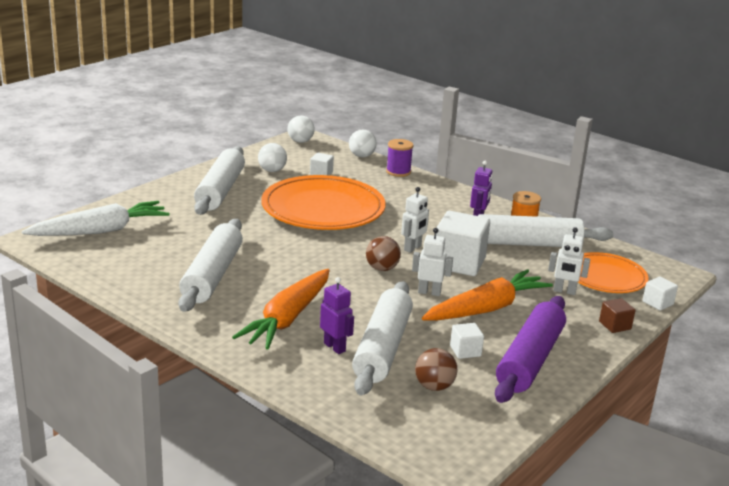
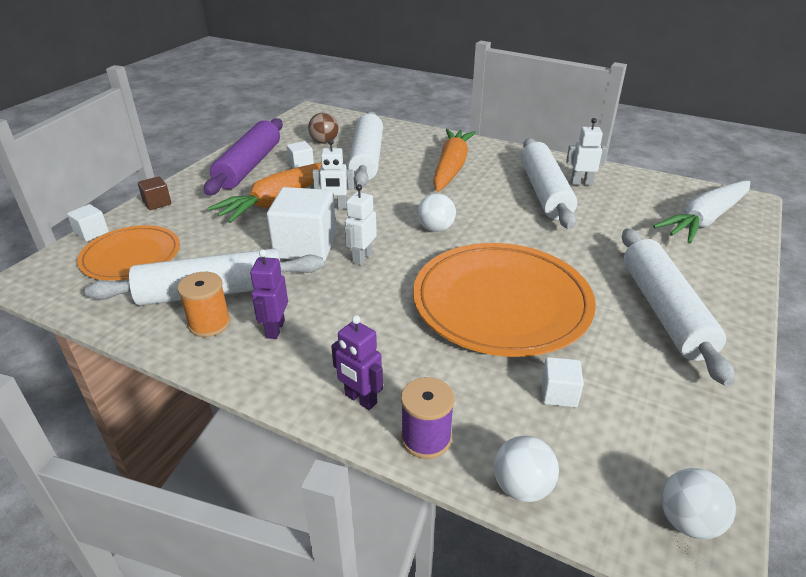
camera: 170 degrees right, 10 degrees up
(272, 170) = (642, 382): white ball -> white ball (436, 229)
(334, 347) = (403, 154): purple robot -> purple robot (360, 399)
(382, 268) = (389, 225): brown ball -> none
(564, 291) = (192, 230): white robot -> white robot (581, 183)

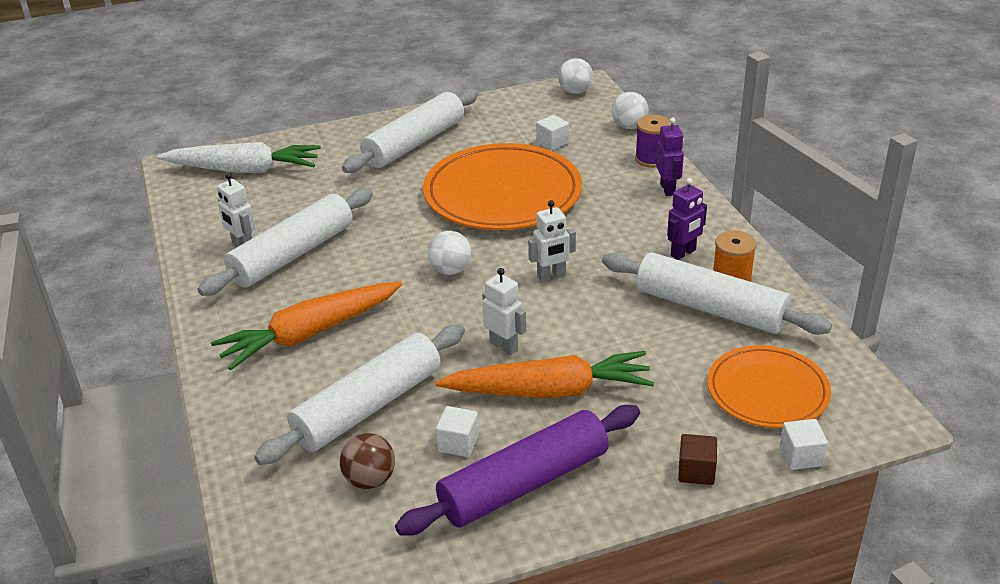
camera: 135 degrees left, 0 degrees up
(305, 246) = (586, 313): white cube -> none

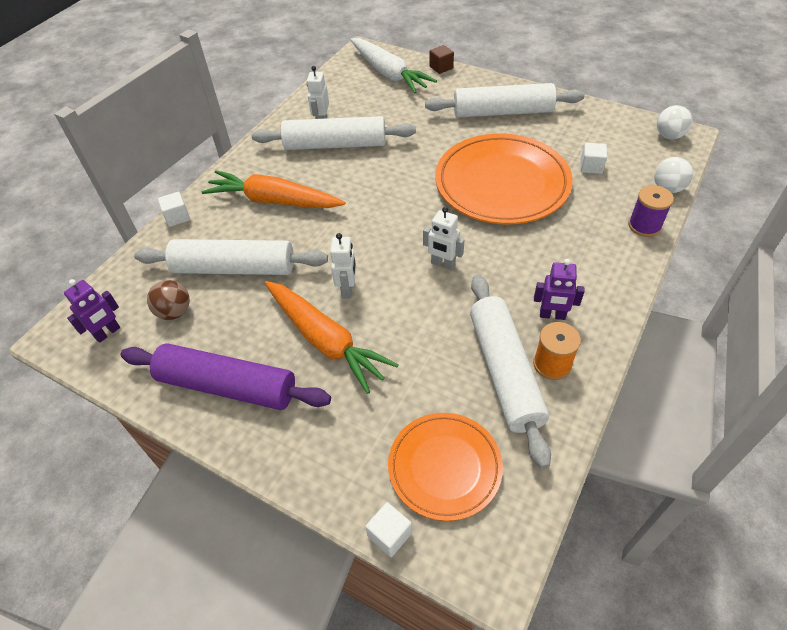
camera: 50 degrees right, 15 degrees up
(450, 270) = (394, 215): white ball -> none
(458, 443) = (237, 329): white cube -> white cube (177, 217)
(668, 189) = (619, 258): purple robot -> purple robot (108, 333)
(696, 471) = (316, 475): brown cube -> brown cube (441, 67)

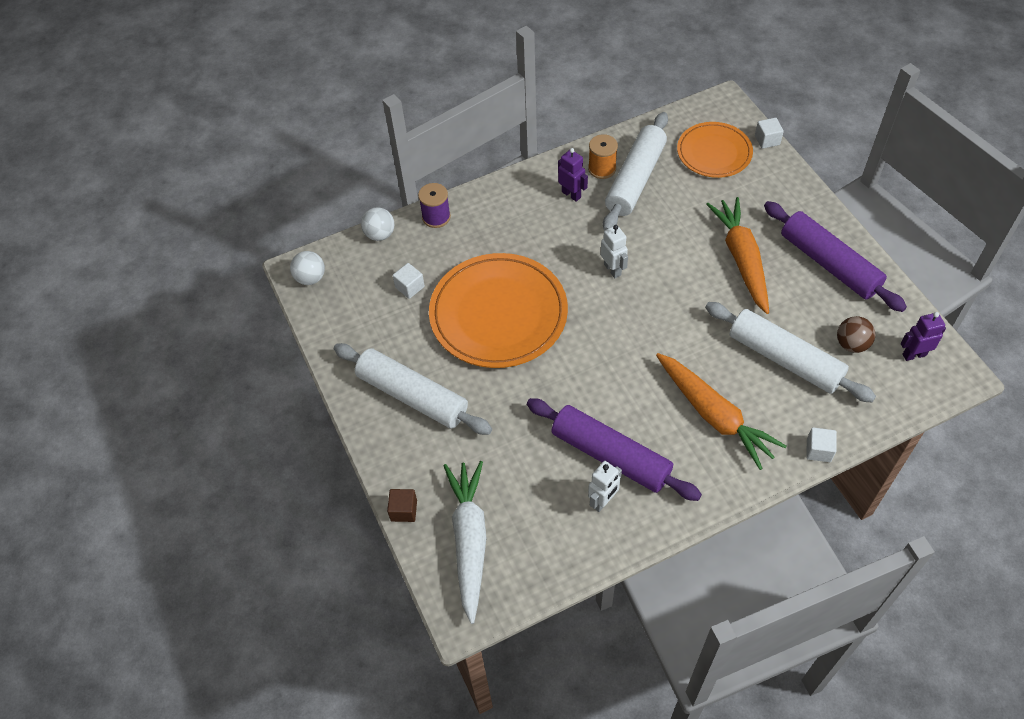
camera: 145 degrees left, 5 degrees up
(335, 144) = (610, 456): white rolling pin -> purple rolling pin
(347, 289) = (701, 289): white robot -> none

